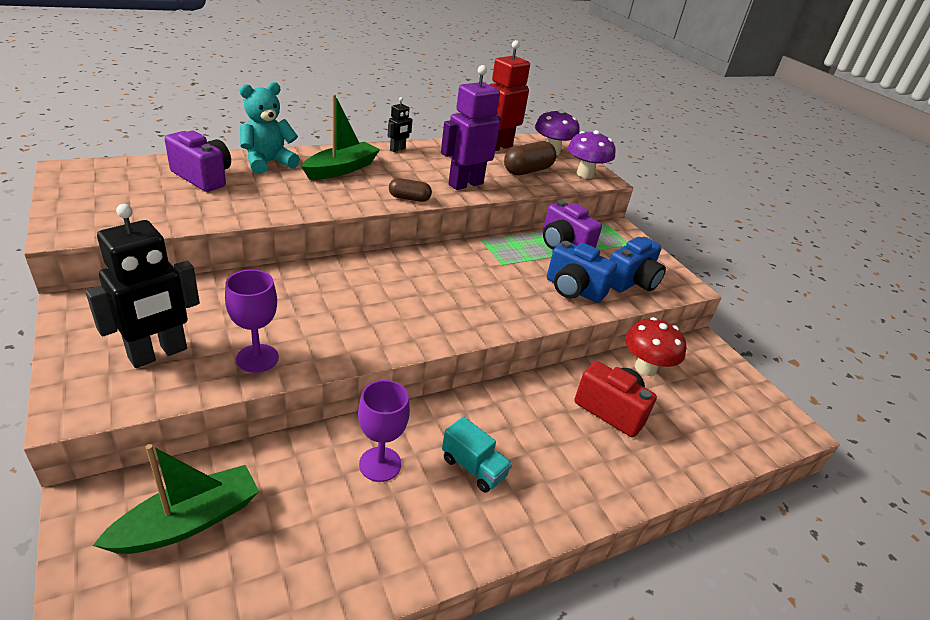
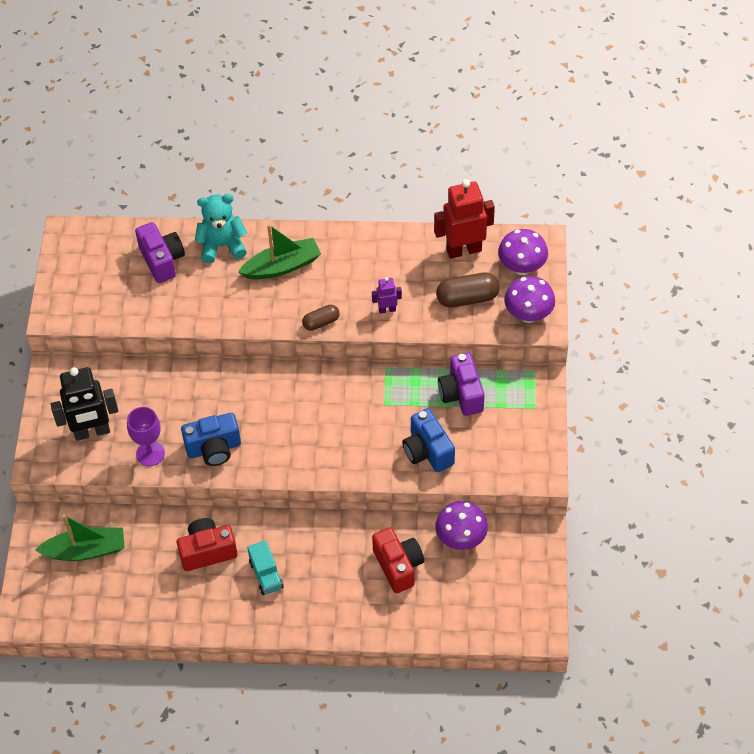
camera: 35 degrees right, 20 degrees up
(380, 464) = (207, 551): purple goblet -> red camera
(397, 149) = (353, 239): black robot -> none
(409, 198) = (321, 322): brown capsule -> brown capsule turned 60 degrees counterclockwise
(465, 184) = (387, 309): purple robot -> purple robot, size x0.49
(631, 282) = (491, 456): blue camera -> blue camera (214, 449)
(645, 368) = (461, 538): red mushroom -> purple mushroom

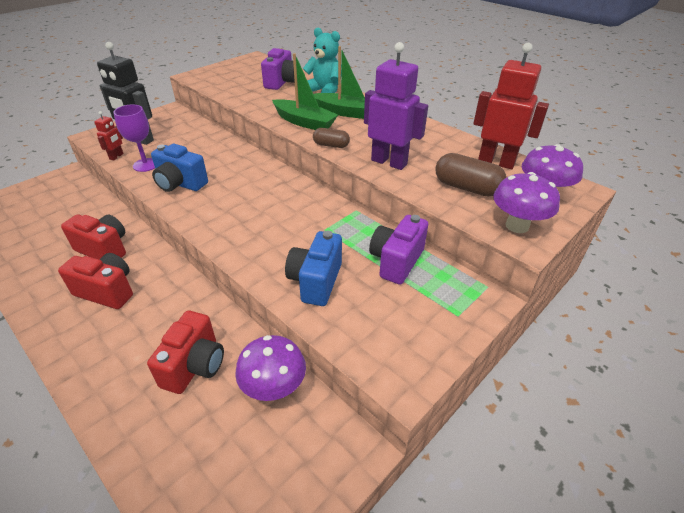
camera: 40 degrees right, 15 degrees down
(86, 550) = (57, 202): green boat -> green boat (304, 122)
(107, 466) = (116, 156): none -> red robot
(266, 575) = (107, 291): turquoise truck -> red camera
(387, 309) = (389, 162): purple robot -> purple robot, size x2.05

